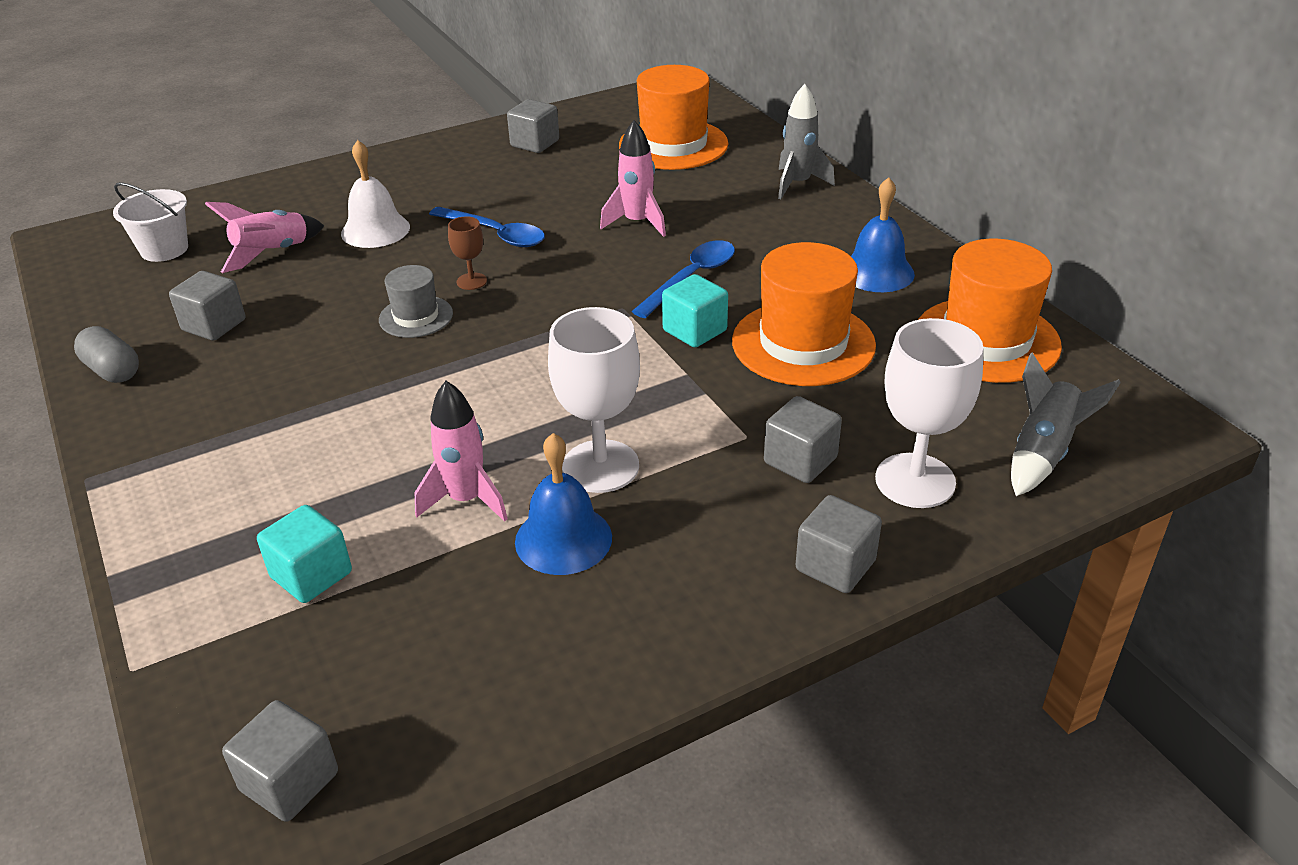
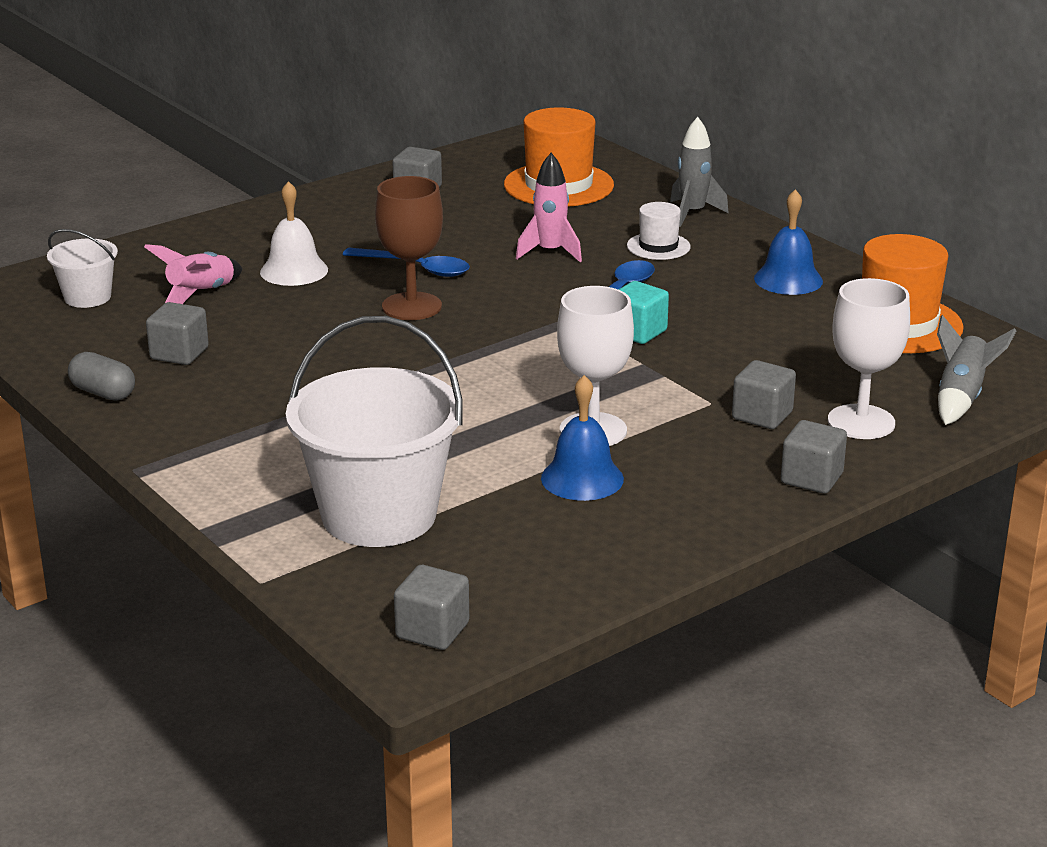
camera: 10 degrees left, 10 degrees down
(311, 575) = (379, 515): turquoise cube -> white bucket
(416, 317) = (372, 336): grey hat -> none
(466, 500) = (487, 460): pink rocket -> none
(471, 281) = (411, 306): brown goblet -> brown goblet, size x2.05
(750, 222) = (658, 246): none -> white hat
(803, 343) = (738, 336): orange hat -> none

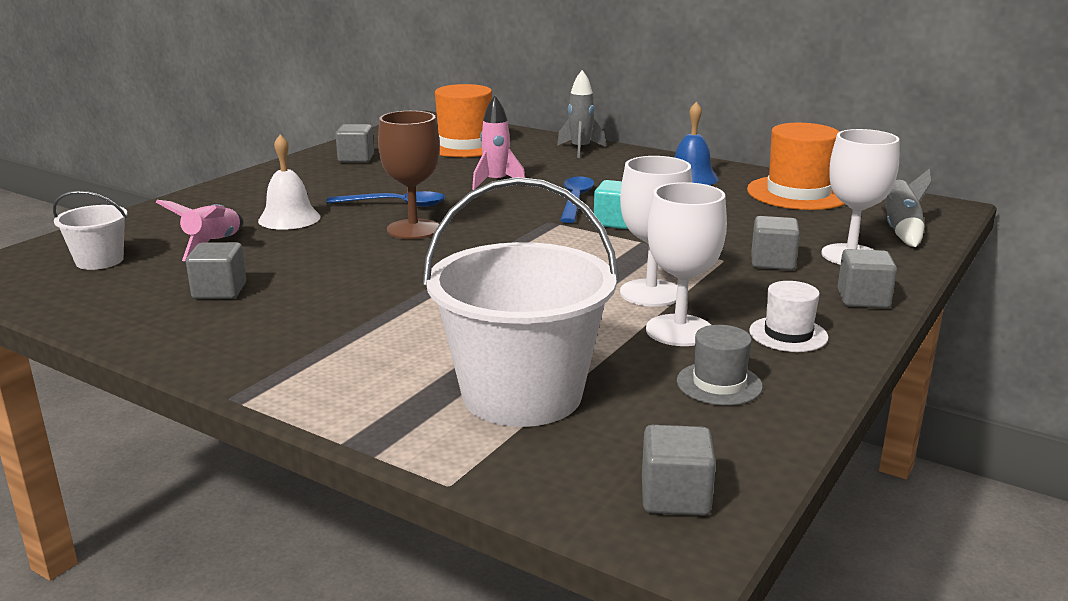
camera: 20 degrees left, 5 degrees down
(103, 393) = (157, 334): grey capsule -> none
(566, 540) = (719, 384): none -> grey hat
(582, 478) = (679, 330): blue bell -> white goblet
(658, 246) = (575, 170): white hat -> white hat (788, 334)

